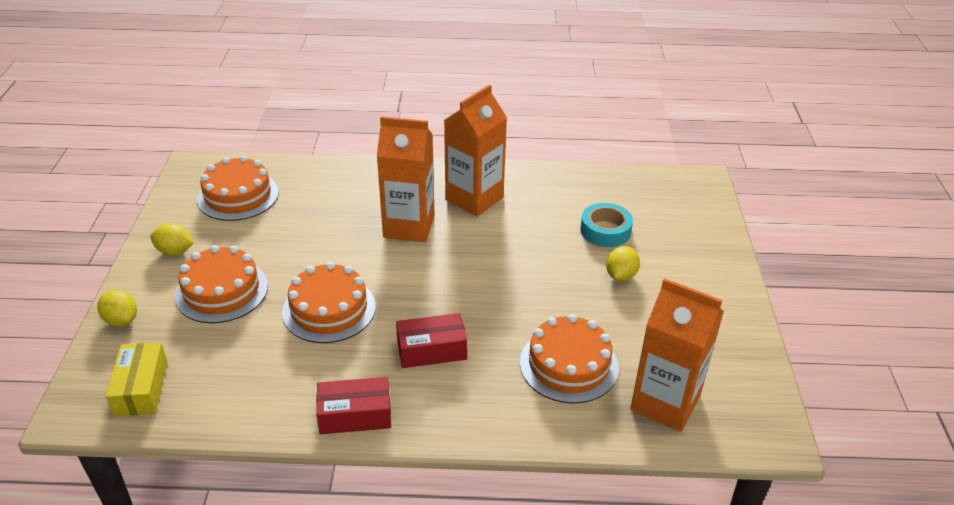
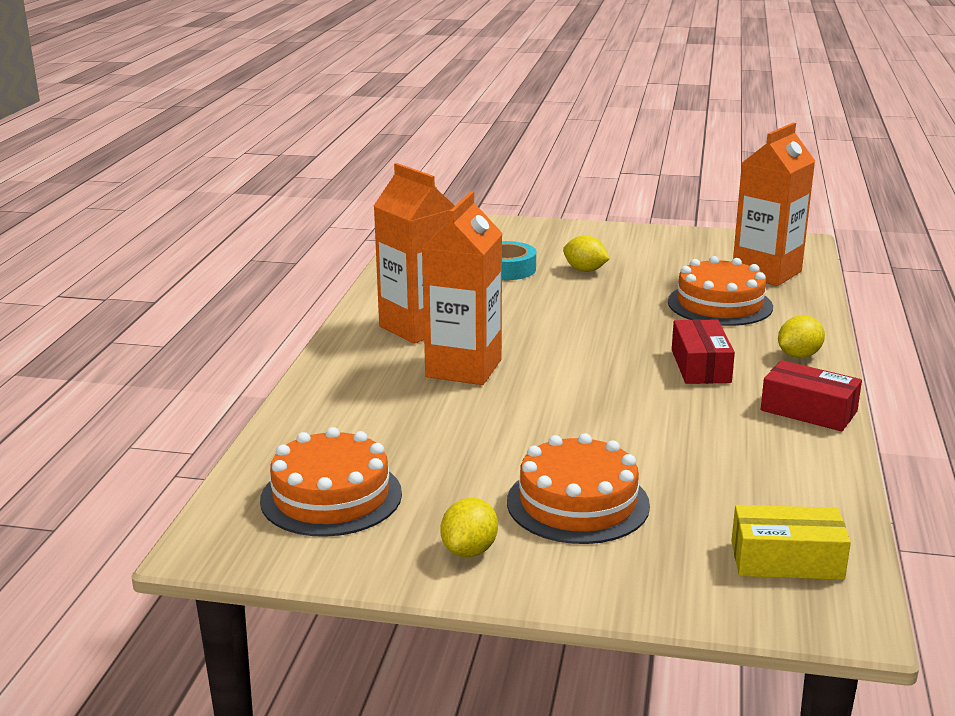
camera: 80 degrees left, 15 degrees down
(121, 320) = (639, 591): yellow lemon -> yellow lemon (798, 355)
(329, 309) = (626, 423): orange cake -> none
(355, 415) = (808, 411): red box -> red box turned 60 degrees counterclockwise

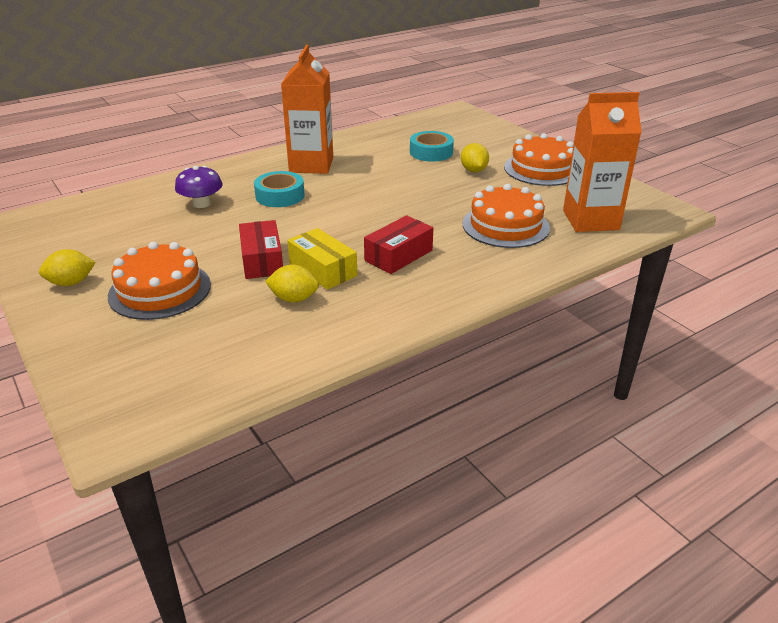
camera: 45 degrees right, 10 degrees up
(331, 496) = (89, 227): orange cake -> orange cake (541, 169)
(400, 413) = (201, 204): none -> purple mushroom
(463, 368) = (280, 196): orange carton -> turquoise tape
(786, 560) = (167, 384): yellow box -> yellow box (323, 269)
(798, 355) = (474, 280): yellow lemon -> yellow lemon (294, 299)
(808, 411) = (392, 315): red box -> red box (262, 260)

